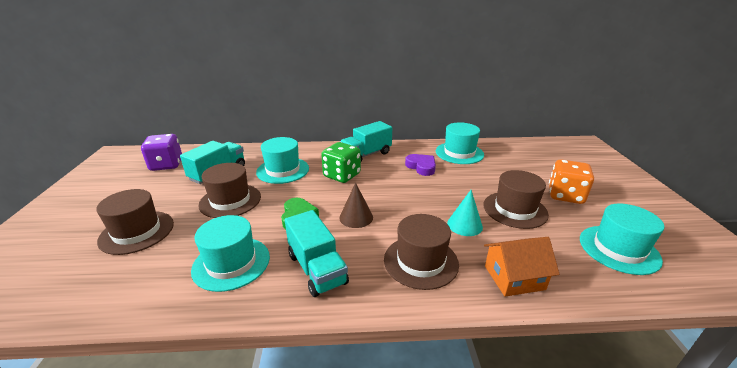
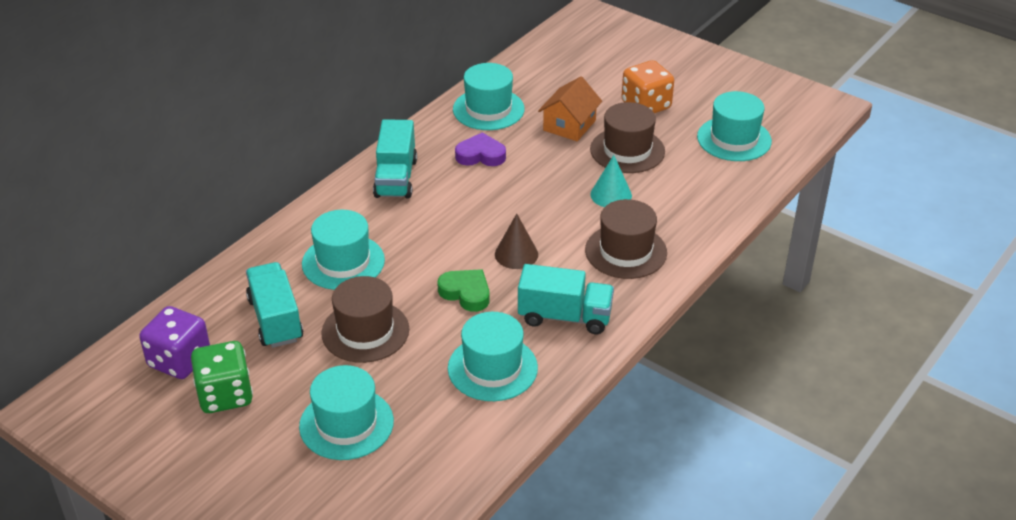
camera: 50 degrees left, 10 degrees up
(137, 232) = (346, 424): brown hat -> turquoise hat
(342, 175) = (420, 222): green dice -> green dice (225, 395)
(514, 277) = (699, 215): orange house -> orange house (569, 125)

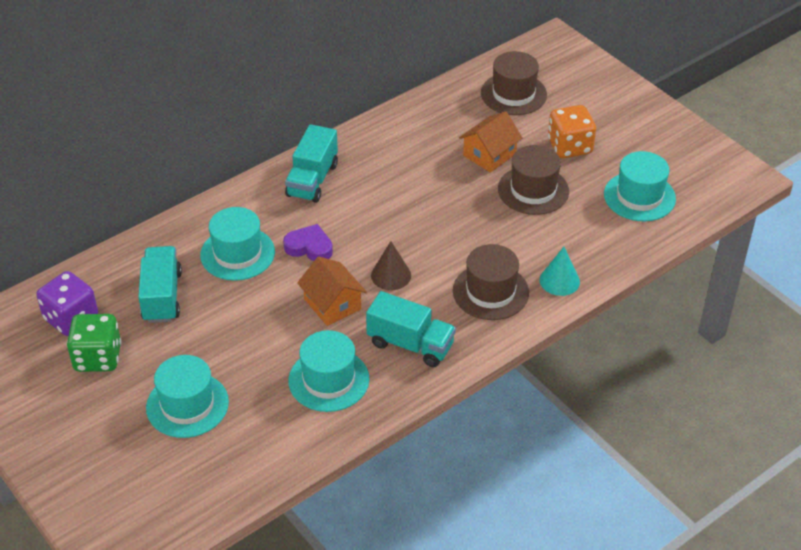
camera: 15 degrees right, 5 degrees up
(365, 331) = (233, 323): brown hat -> brown hat (513, 94)
(466, 293) = (332, 304): green heart -> orange house
(480, 155) = (396, 171): purple heart -> purple heart (309, 247)
(488, 109) = (421, 125): turquoise hat -> none
(611, 195) = (499, 232): turquoise cone -> turquoise cone (559, 281)

